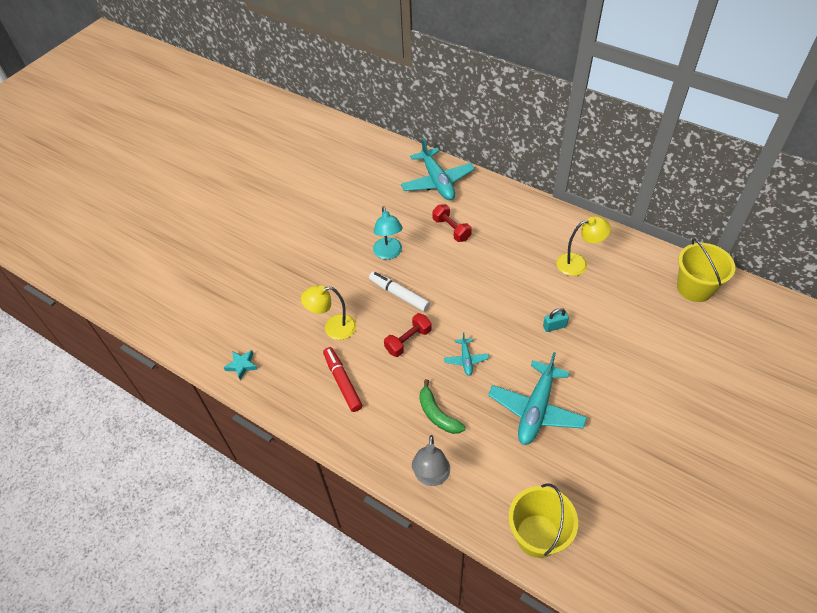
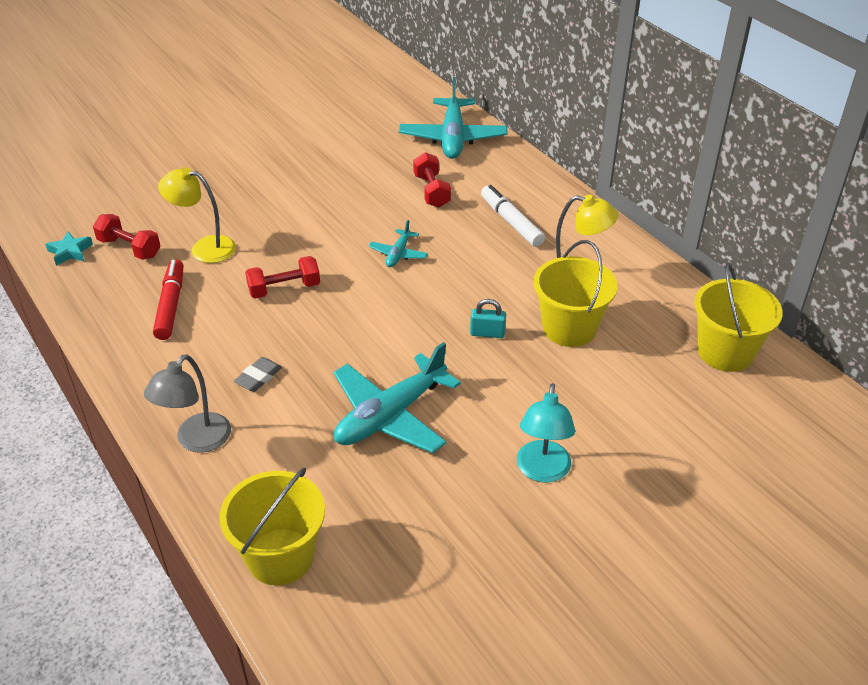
camera: 20 degrees right, 10 degrees down
(281, 347) = (129, 248): none -> red dumbbell
(388, 253) = (333, 193): turquoise lamp -> turquoise lamp (542, 471)
(399, 294) = (311, 238): white marker -> white marker (511, 222)
(437, 414) = (258, 377): green banana -> grey eraser
(466, 359) = (341, 331): turquoise plane -> turquoise plane (398, 254)
(599, 304) = (569, 328): none -> yellow bucket

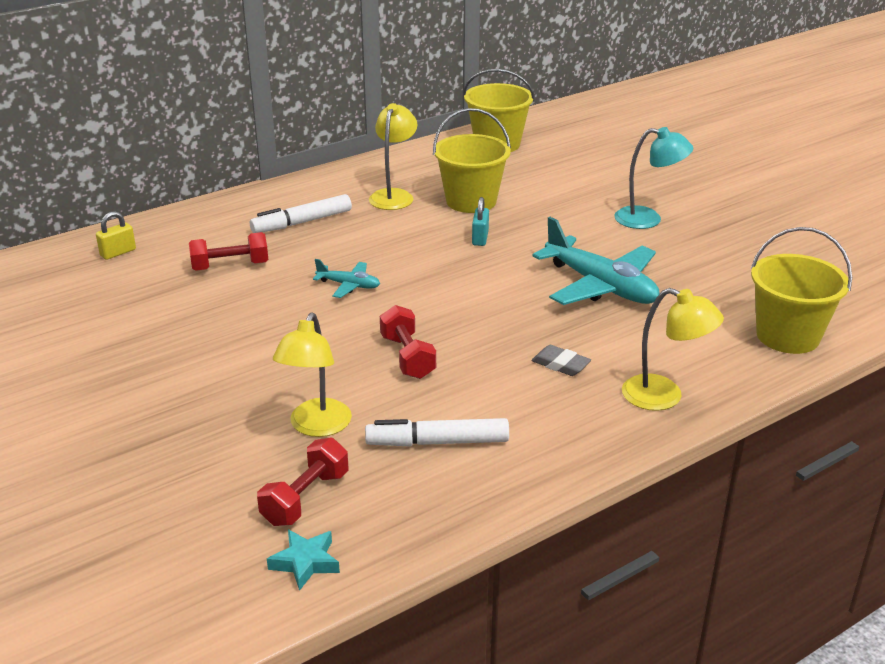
camera: 90 degrees left, 10 degrees down
(170, 305) = (437, 442): red marker -> white marker
(196, 441) = (664, 397): grey lamp -> yellow lamp
(452, 138) = (118, 253): turquoise plane -> yellow padlock

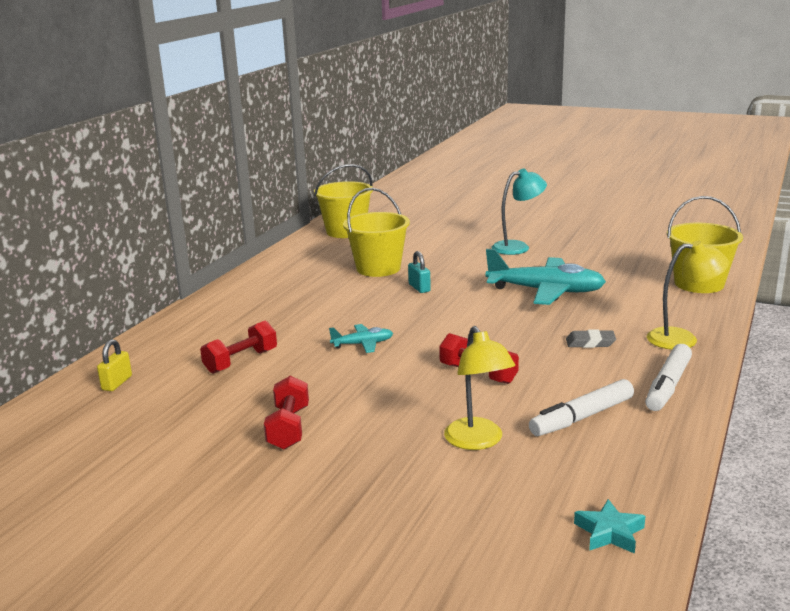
camera: 30 degrees left, 10 degrees down
(302, 222) = (261, 316): white marker -> white marker (668, 386)
(305, 498) = (543, 490): red dumbbell -> red dumbbell (289, 428)
(394, 195) = (312, 280): yellow lamp -> none

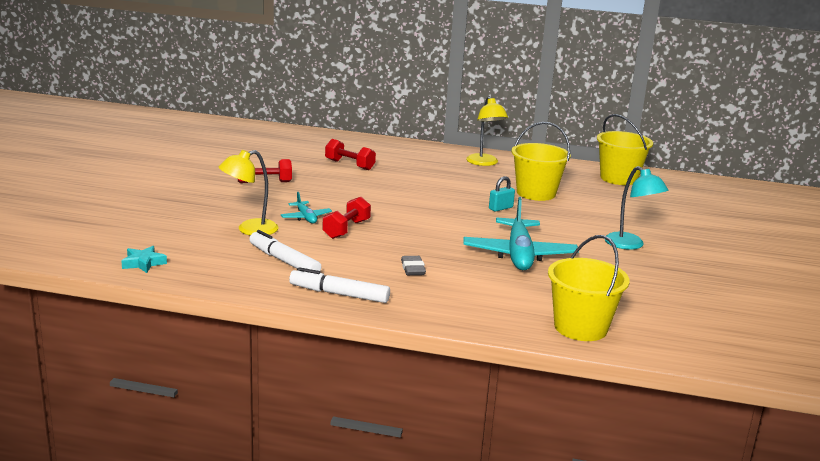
camera: 75 degrees right, 0 degrees up
(117, 383) = (314, 141): yellow padlock -> none
(362, 344) = (385, 194): turquoise plane -> turquoise plane (306, 217)
(682, 339) = (434, 307): yellow lamp -> yellow lamp (484, 163)

